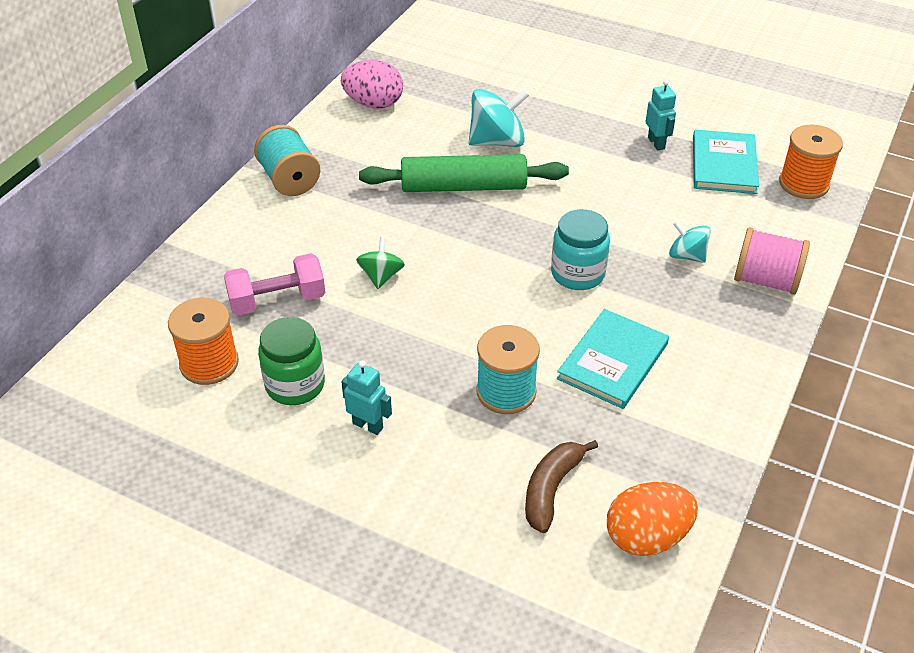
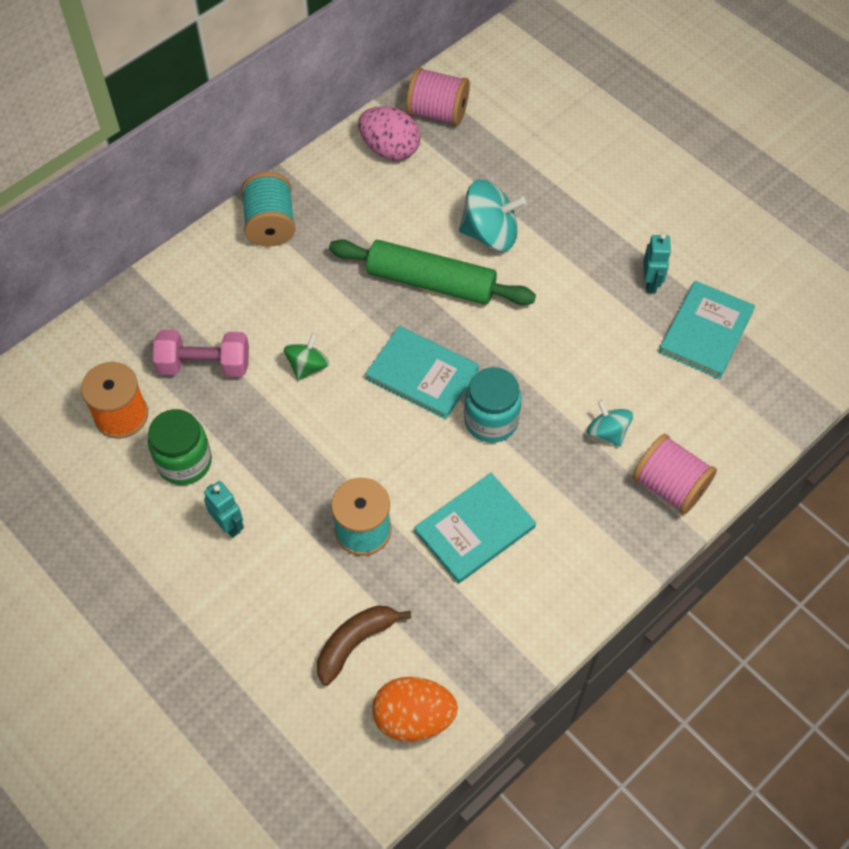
camera: 20 degrees right, 15 degrees up
(403, 71) = (437, 113): none -> pink spool
(494, 255) = (422, 374): none -> turquoise book
(803, 184) = (776, 380): orange spool -> none

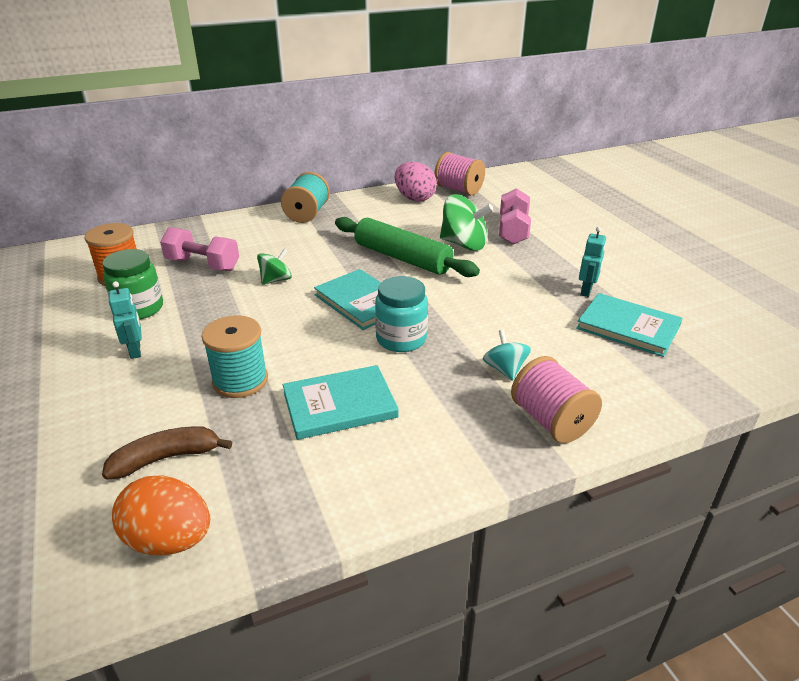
camera: 20 degrees right, 25 degrees down
(490, 234) = (464, 244): turquoise spinning top -> green spinning top
(536, 189) = (513, 230): none -> pink dumbbell
(706, 331) = (628, 327): turquoise book -> turquoise book turned 75 degrees clockwise

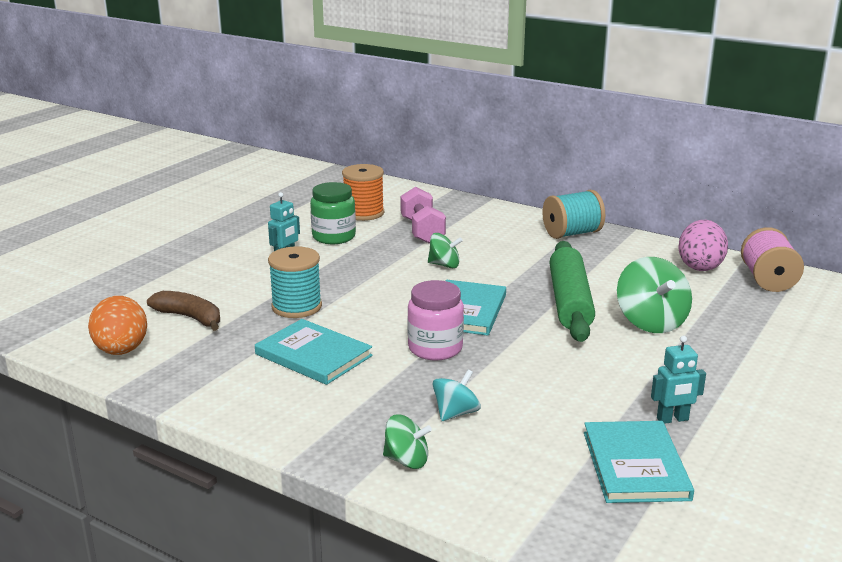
camera: 55 degrees right, 10 degrees down
(401, 339) = (435, 348): turquoise jar -> pink jar
(513, 230) = (731, 338): pink dumbbell -> none
(551, 420) = (406, 460): pink spool -> green spinning top

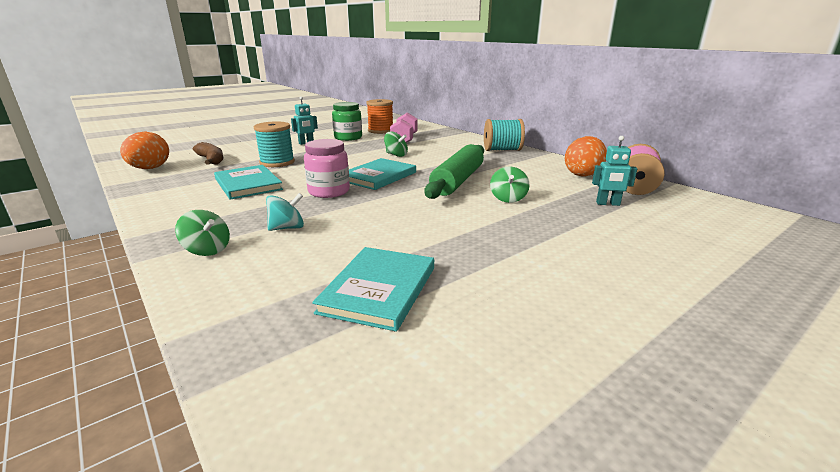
camera: 20 degrees right, 0 degrees up
(651, 322) = (508, 198): green spinning top -> green spinning top, size x0.59
(672, 419) = (454, 262): turquoise robot -> turquoise robot (608, 204)
(700, 266) = (583, 174): pink egg -> orange egg

